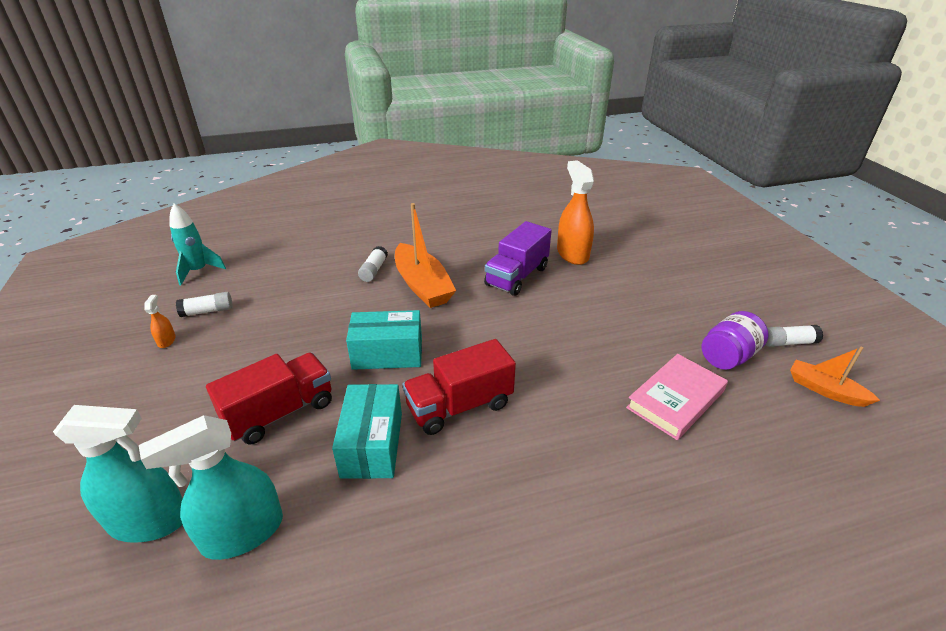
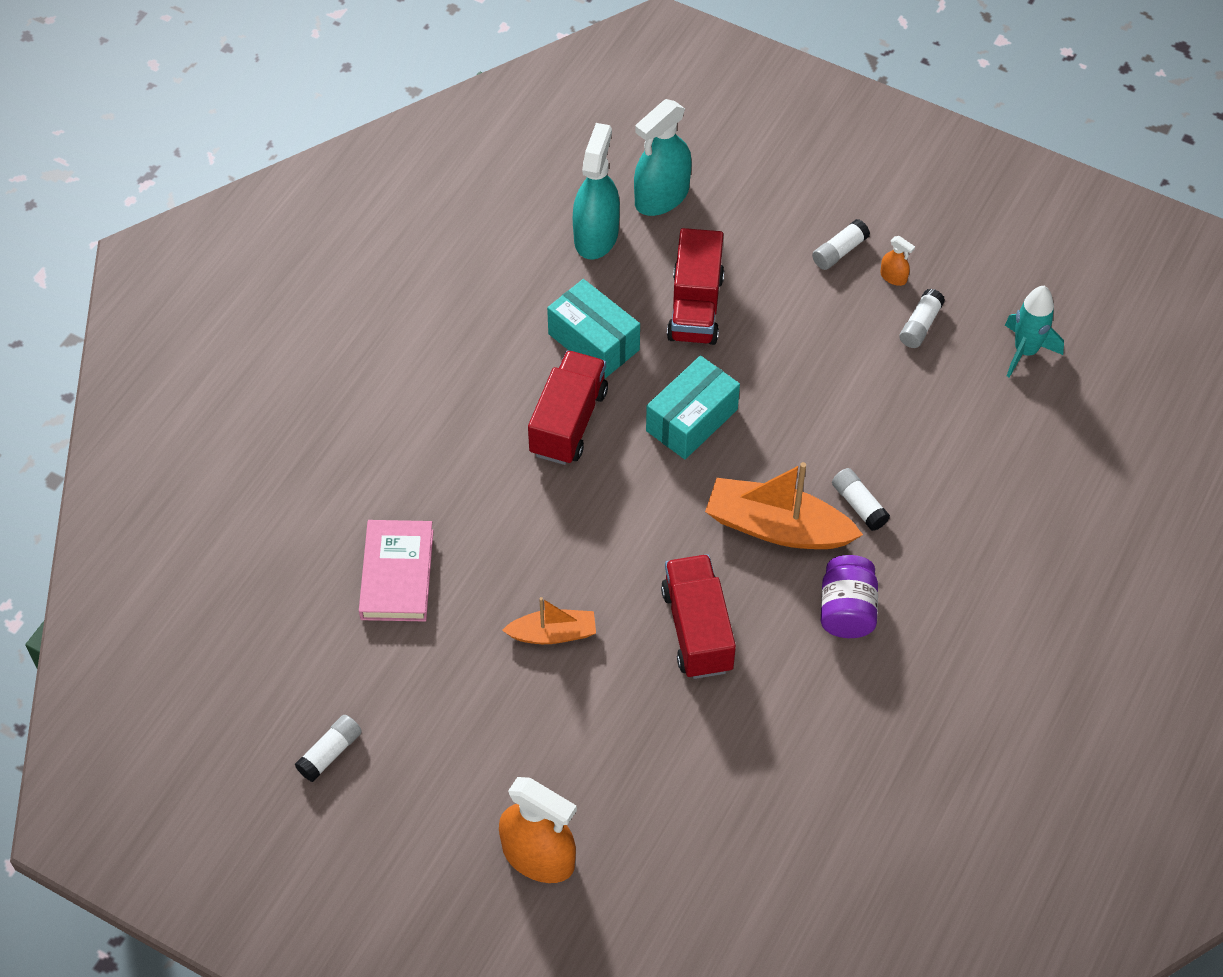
camera: 135 degrees right, 20 degrees up
(155, 376) = (839, 251): none -> white glue stick
(517, 276) = (697, 629): purple truck -> red truck
(572, 254) = (678, 733): orange spray bottle -> orange spray bottle (538, 856)
(728, 356) = (380, 677): purple jar -> purple jar (846, 610)
(825, 390) = (268, 699): orange boat -> orange boat (553, 633)

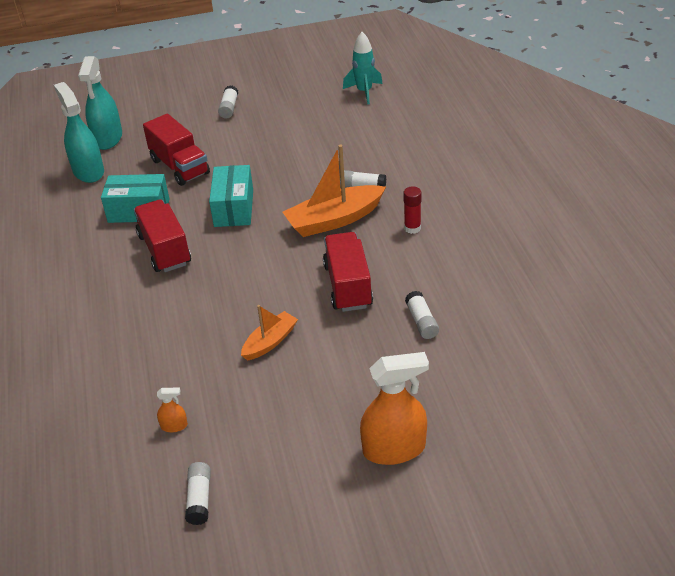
camera: 40 degrees left, 15 degrees down
(397, 574) = (139, 380): pink book -> none
(697, 629) = (348, 286): red truck -> red truck turned 45 degrees clockwise
(846, 610) = (412, 228): purple jar -> red glue stick
(893, 277) = (267, 102): orange spray bottle -> orange spray bottle (174, 426)
(920, 325) = (303, 110): white glue stick -> white glue stick (422, 321)

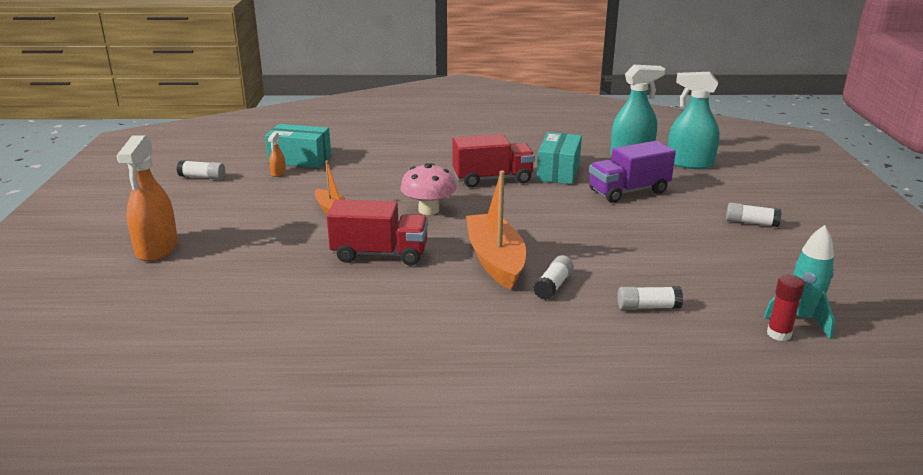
camera: 100 degrees right, 15 degrees down
(179, 167) = (628, 191): red truck -> purple truck
(233, 208) = (543, 211): turquoise box -> turquoise box (300, 159)
(249, 277) = (428, 210): none -> pink mushroom
(412, 228) = (453, 306): red glue stick -> red glue stick (779, 334)
(422, 321) = (293, 286): white glue stick -> white glue stick (648, 307)

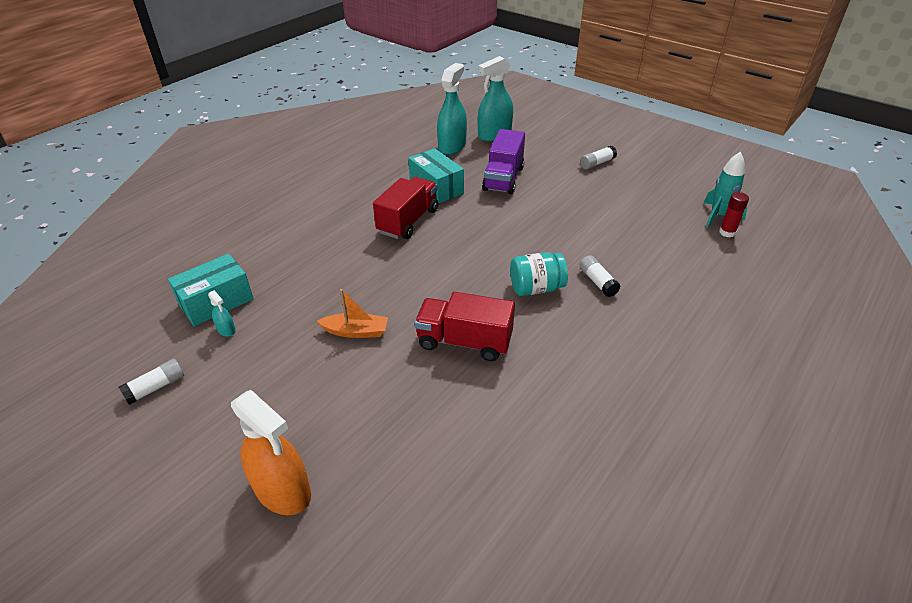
camera: 50 degrees left, 15 degrees up
(278, 173) = (226, 329): orange spray bottle -> turquoise spray bottle
(380, 254) = (464, 341): red truck -> red truck turned 120 degrees counterclockwise
(428, 210) = (420, 278): pink mushroom -> none
(495, 260) = (536, 288): orange boat -> turquoise jar
(648, 307) = (659, 260): white glue stick -> none

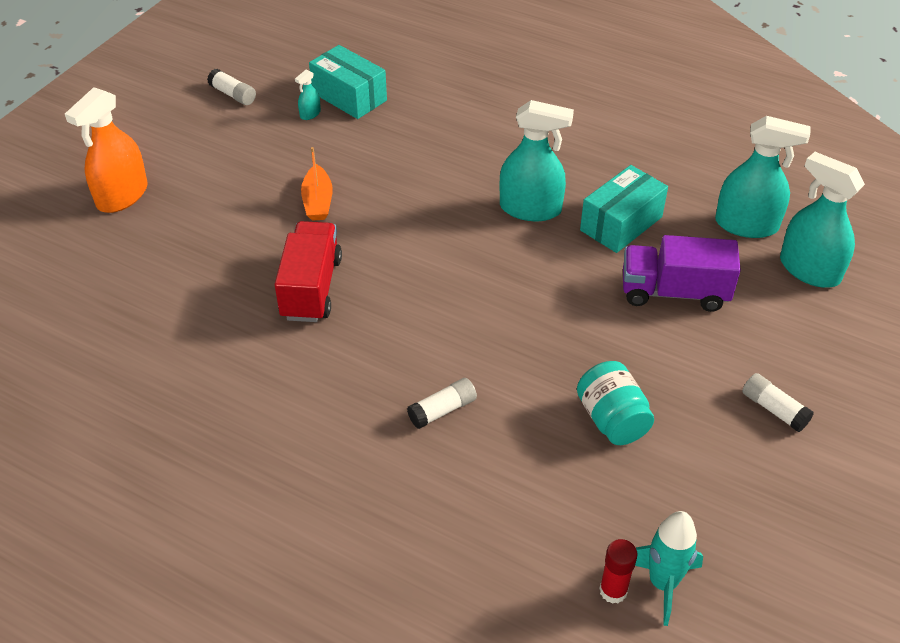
camera: 80 degrees right, 5 degrees up
(408, 221) = (530, 208): red truck -> turquoise spray bottle
(536, 288) = (417, 345): turquoise jar -> turquoise jar (612, 419)

